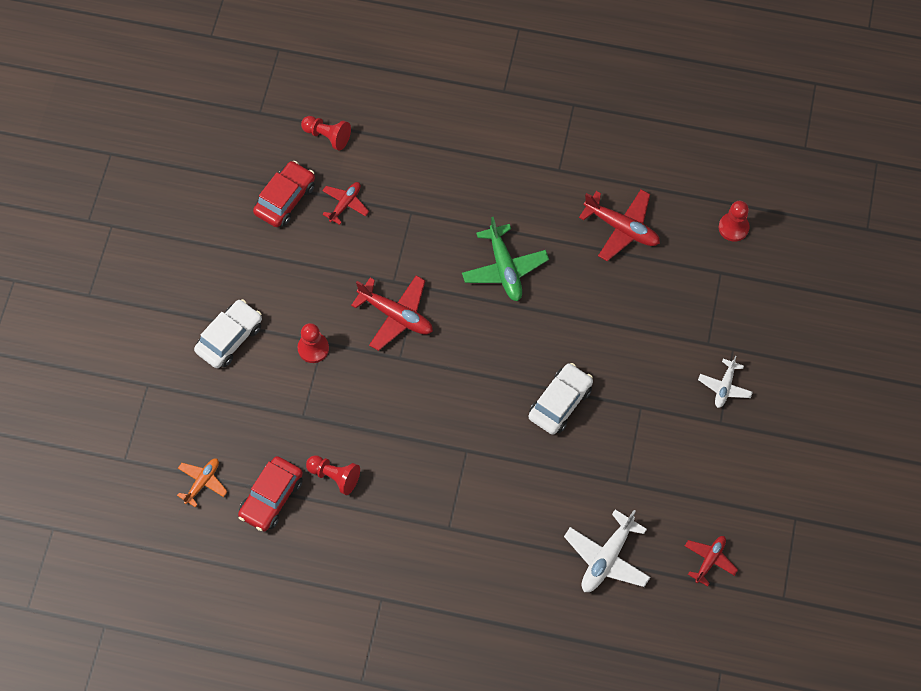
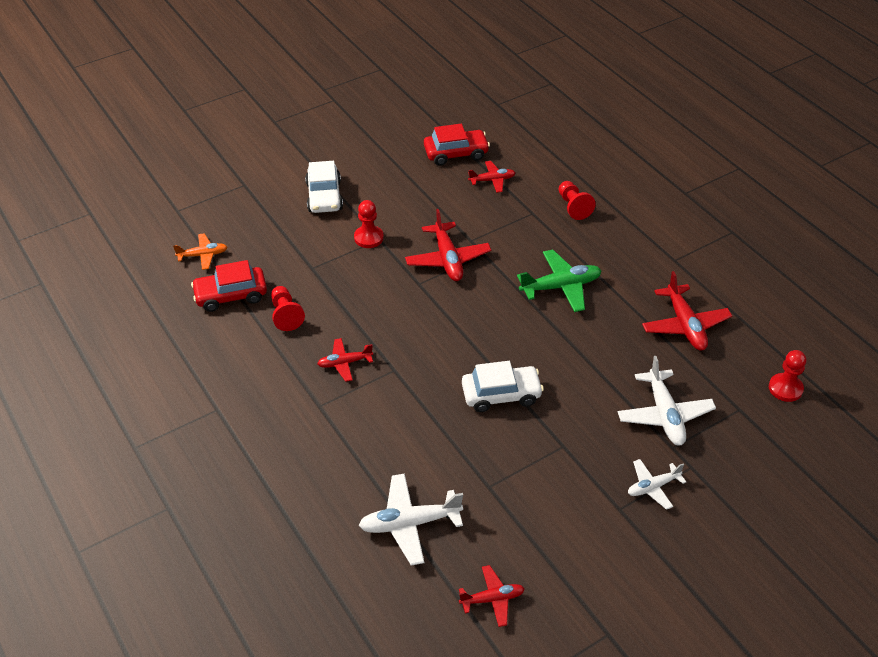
camera: 45 degrees right, 20 degrees down
(229, 338) = (324, 196): white car -> white car turned 90 degrees clockwise
(327, 136) = (526, 141): red pawn -> red pawn (573, 207)
(426, 477) = (344, 363): none -> red plane
(504, 268) = (560, 287): green plane -> green plane turned 135 degrees counterclockwise
(679, 321) = (664, 415): none -> white plane

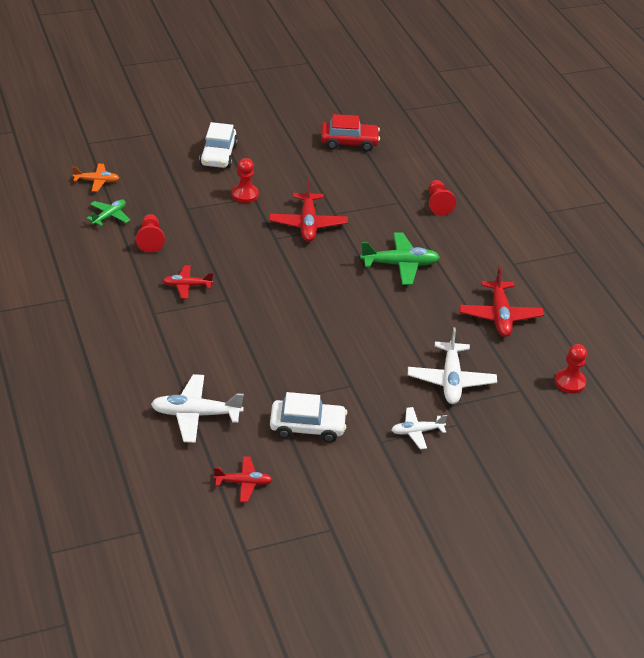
camera: 10 degrees right, 5 degrees down
(231, 295) = (109, 216): red car -> green plane
(492, 180) = (373, 170): red plane -> none
(501, 394) = (313, 336): white car -> white car (307, 427)

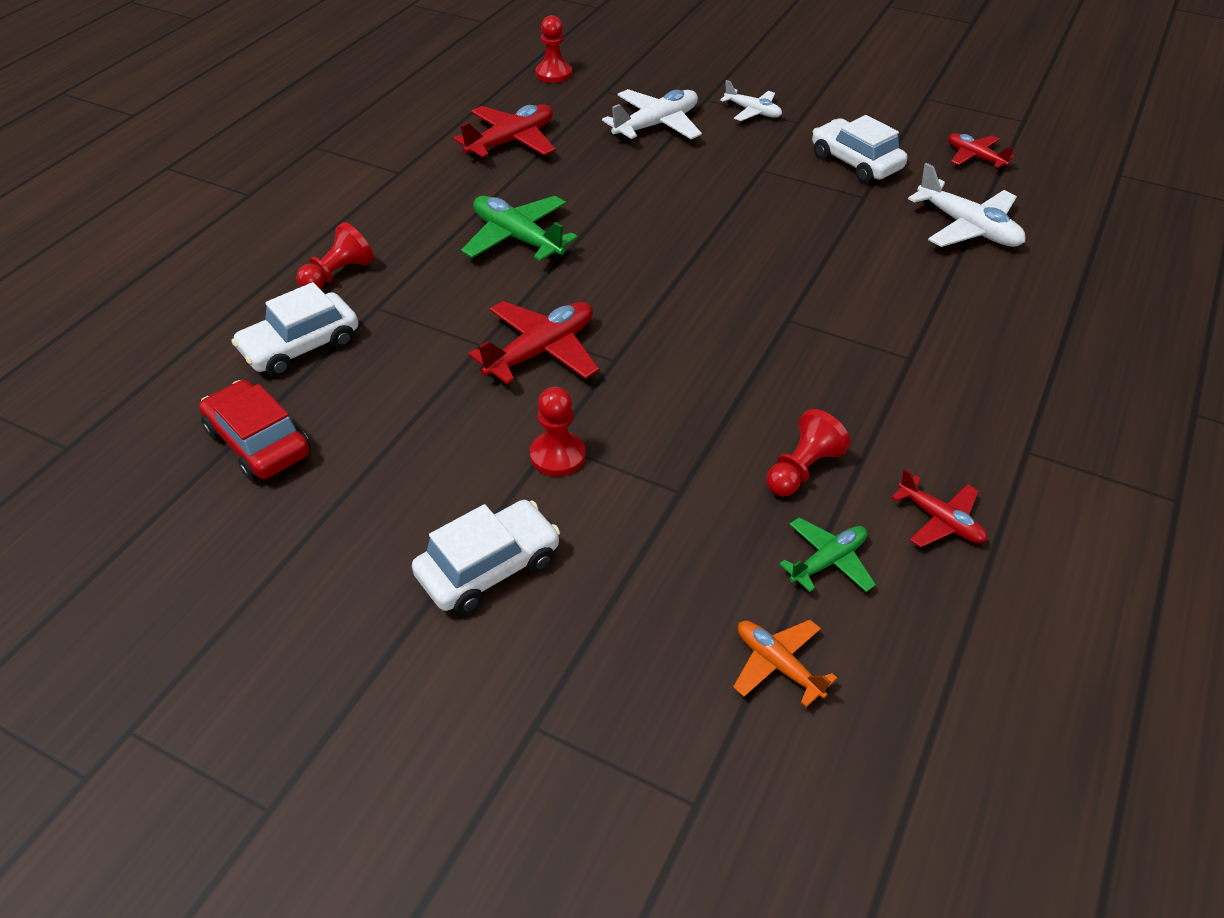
camera: 130 degrees left, 5 degrees up
(109, 216) = (828, 561): green plane -> green plane turned 150 degrees clockwise
(187, 286) = (823, 366): red plane -> red plane (940, 520)
(396, 174) = (301, 346): none -> white car

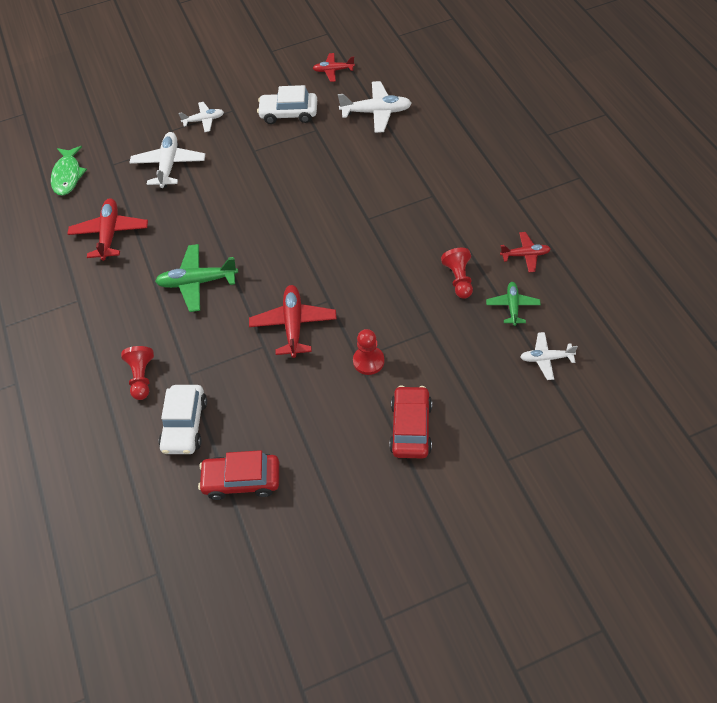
camera: 45 degrees left, 10 degrees up
(489, 568) = (411, 427): white car -> red car
(554, 74) = (68, 176): red pawn -> green fish
(778, 665) = (546, 358): orange plane -> white plane

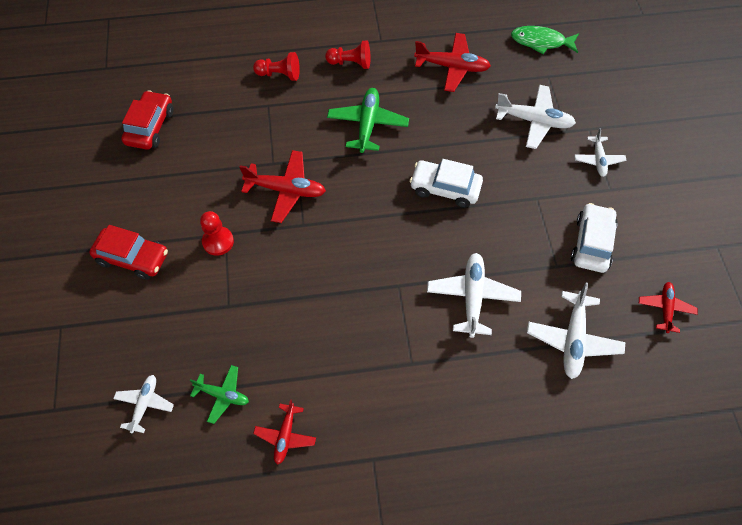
camera: 100 degrees right, 5 degrees up
(185, 425) = (219, 97): white car -> white car (445, 188)
(362, 172) = (472, 297): none -> white plane
(459, 279) = (280, 352): red pawn -> red pawn (350, 63)

